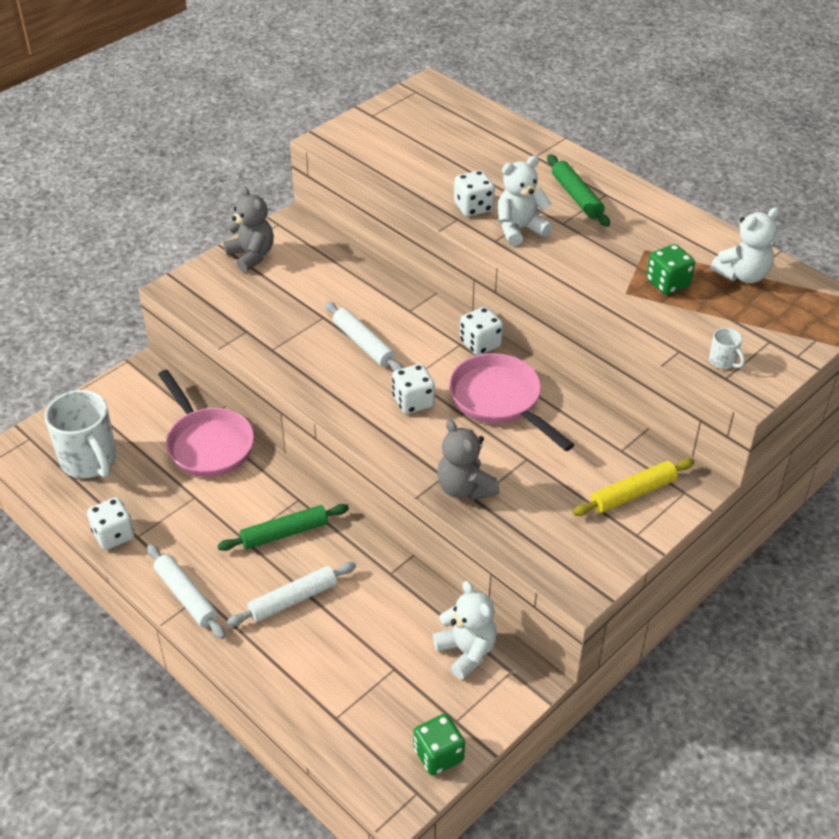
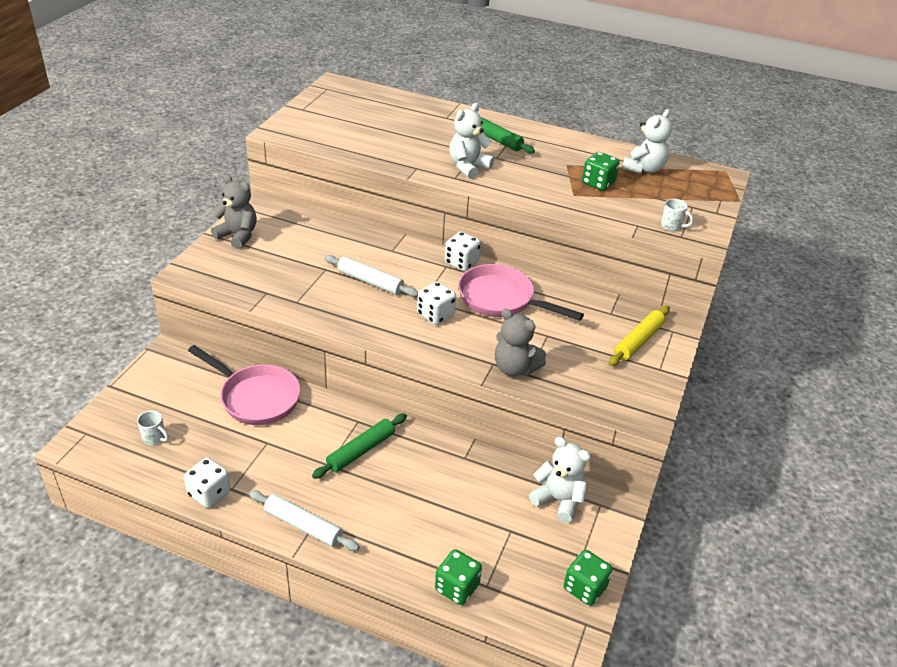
camera: 25 degrees left, 5 degrees down
(90, 461) = (155, 438): white mug -> white mug, size x0.42
(293, 599) = (397, 501): white rolling pin -> none
(304, 709) = (457, 587): none -> green dice
(473, 207) = (423, 158): white dice -> none

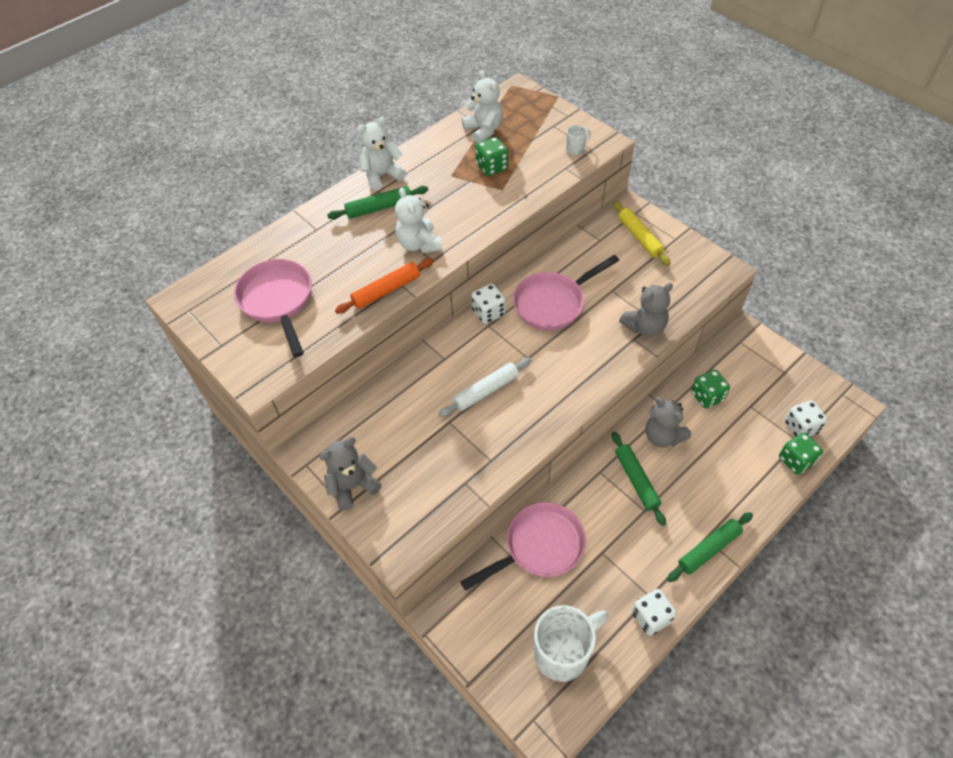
camera: 60 degrees left, 15 degrees up
(155, 438) = (563, 652): white mug -> white mug, size x2.37
(303, 525) = (708, 549): white rolling pin -> green rolling pin
(359, 120) = (278, 301): none -> pink pan
(404, 163) = (386, 291): none -> orange rolling pin
(426, 460) = (662, 436): none -> grey teddy bear
(435, 315) = (555, 357): white dice -> white dice (800, 427)
(558, 500) = (729, 365): white teddy bear -> white teddy bear (382, 175)
(584, 588) = (812, 382): green dice -> green dice (707, 396)

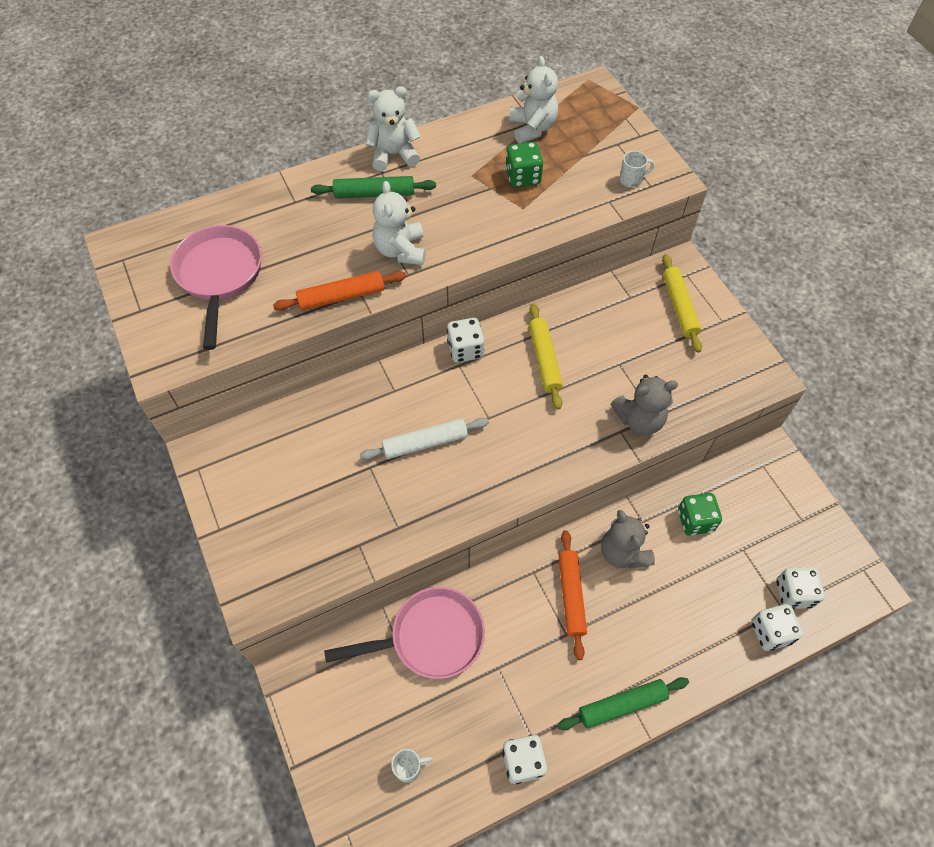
camera: 15 degrees right, 5 degrees up
(353, 486) = (237, 509): grey teddy bear -> none
(553, 303) = (544, 359): pink pan -> yellow rolling pin
(563, 652) = (409, 767): white mug -> white mug, size x0.42
(636, 480) = (571, 596): green rolling pin -> orange rolling pin
(796, 460) = (770, 632): green dice -> white dice

